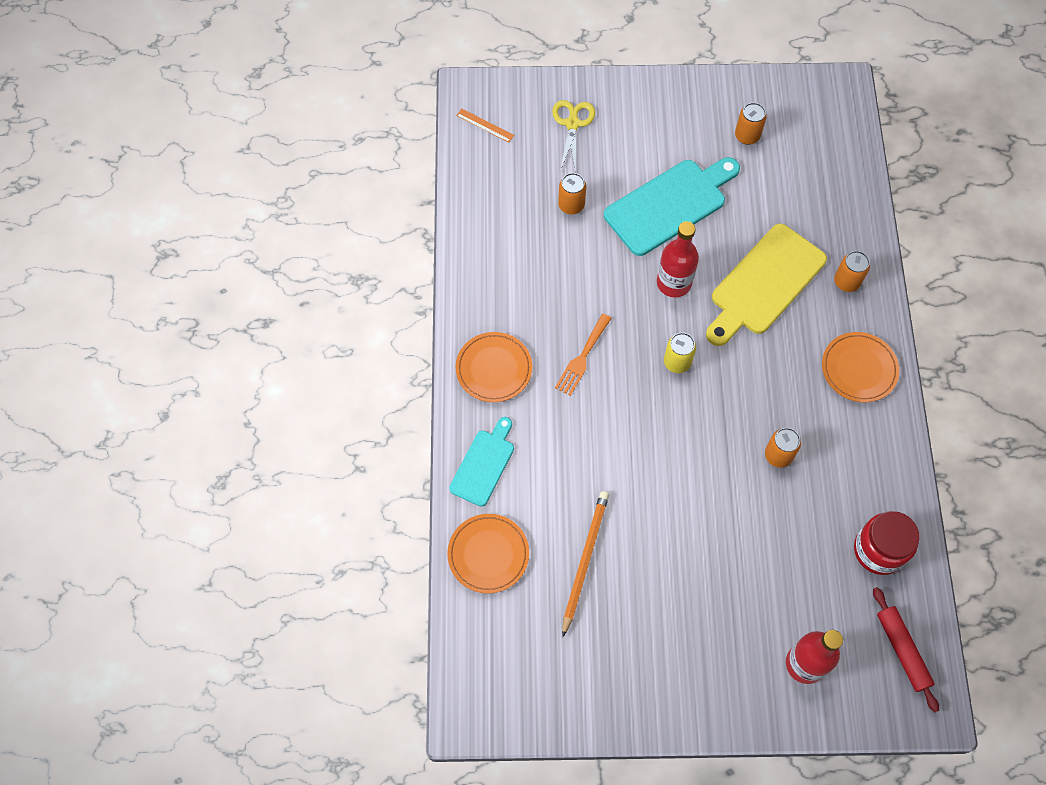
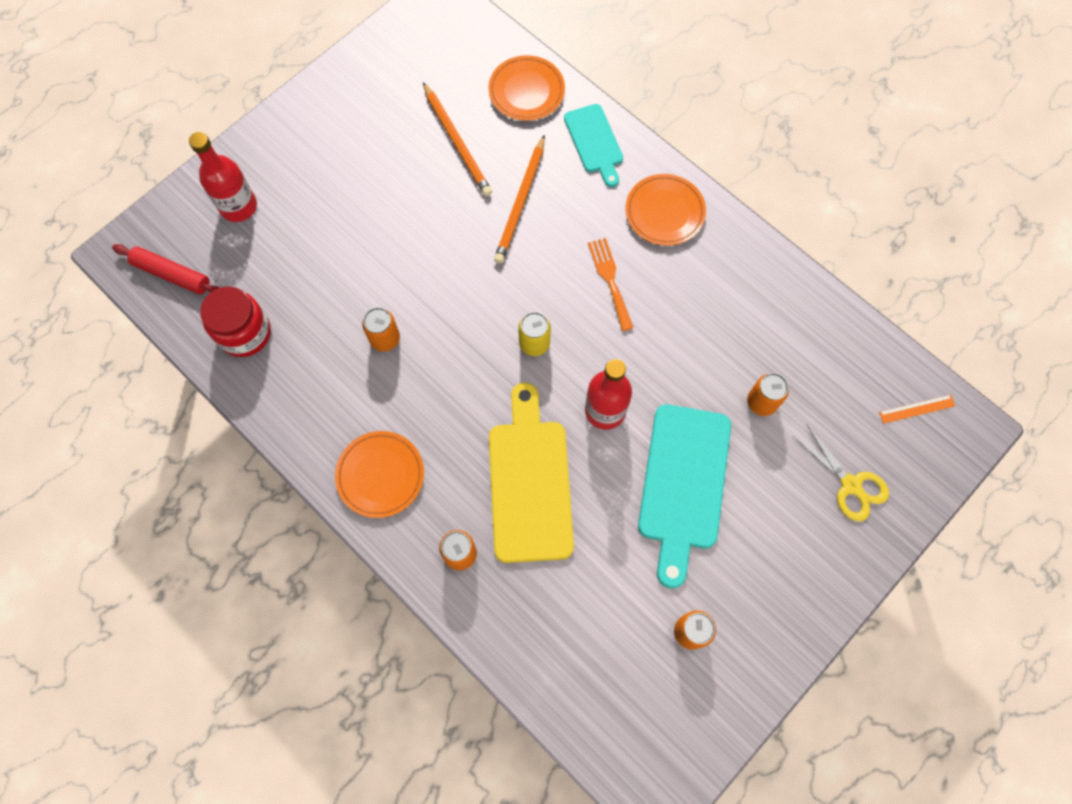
camera: 135 degrees right, 5 degrees up
(586, 468) = (520, 202): none -> orange pencil

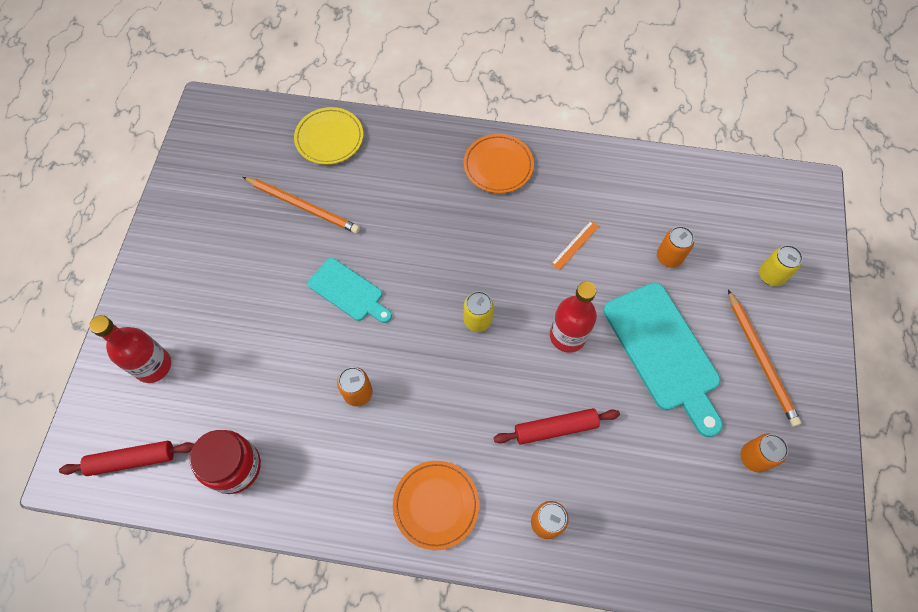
camera: 35 degrees left, 5 degrees down
(520, 202) = (387, 222): orange pencil -> orange pencil (761, 359)
(526, 91) = (329, 138): orange plate -> yellow plate
(530, 482) = (555, 428): yellow cutting board -> red rolling pin
(594, 142) = (409, 146): turquoise cutting board -> turquoise cutting board (348, 291)
(610, 279) = (496, 238): orange fork -> none
(850, 485) = (771, 275): yellow scissors -> yellow can
(917, 409) = (769, 196): orange ruler -> orange ruler (575, 245)

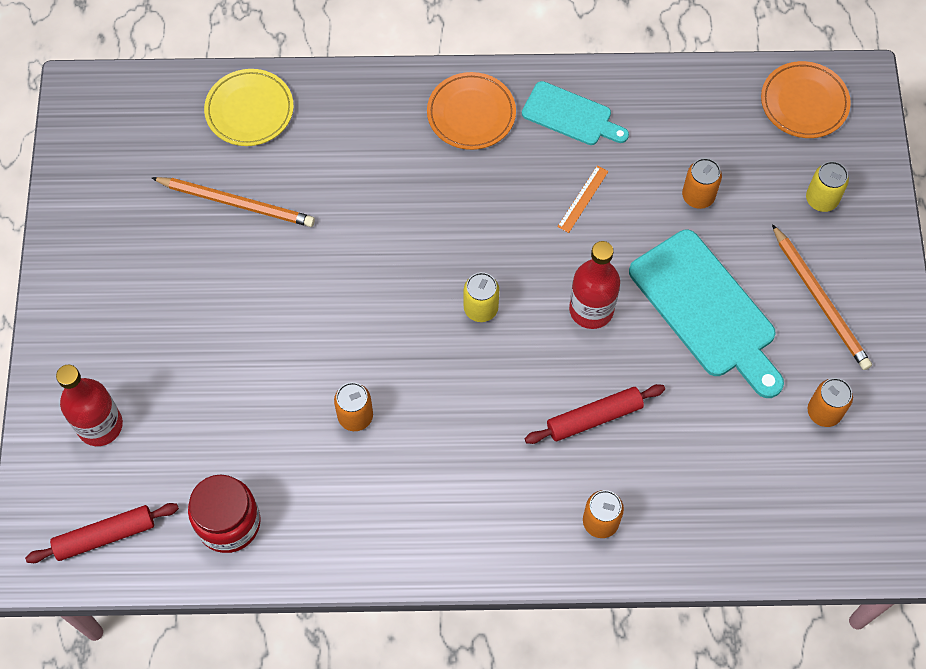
camera: 10 degrees left, 0 degrees up
(348, 291) = (317, 299): turquoise cutting board -> turquoise cutting board (570, 115)
(436, 505) = (472, 524): orange plate -> orange plate (804, 102)

